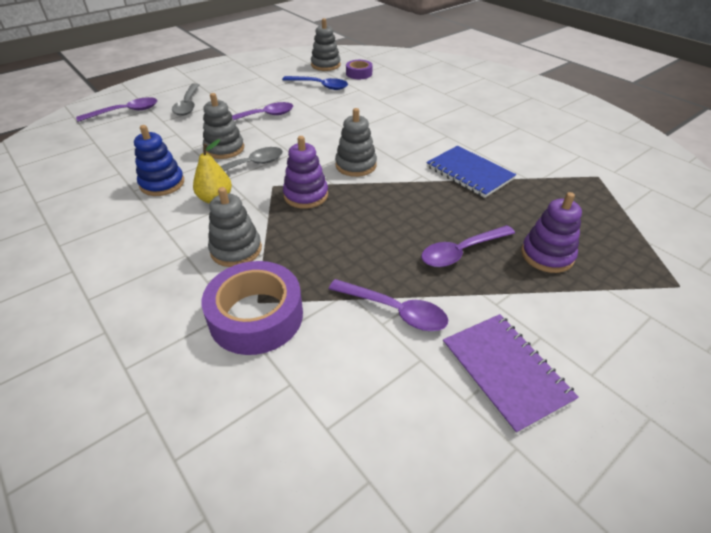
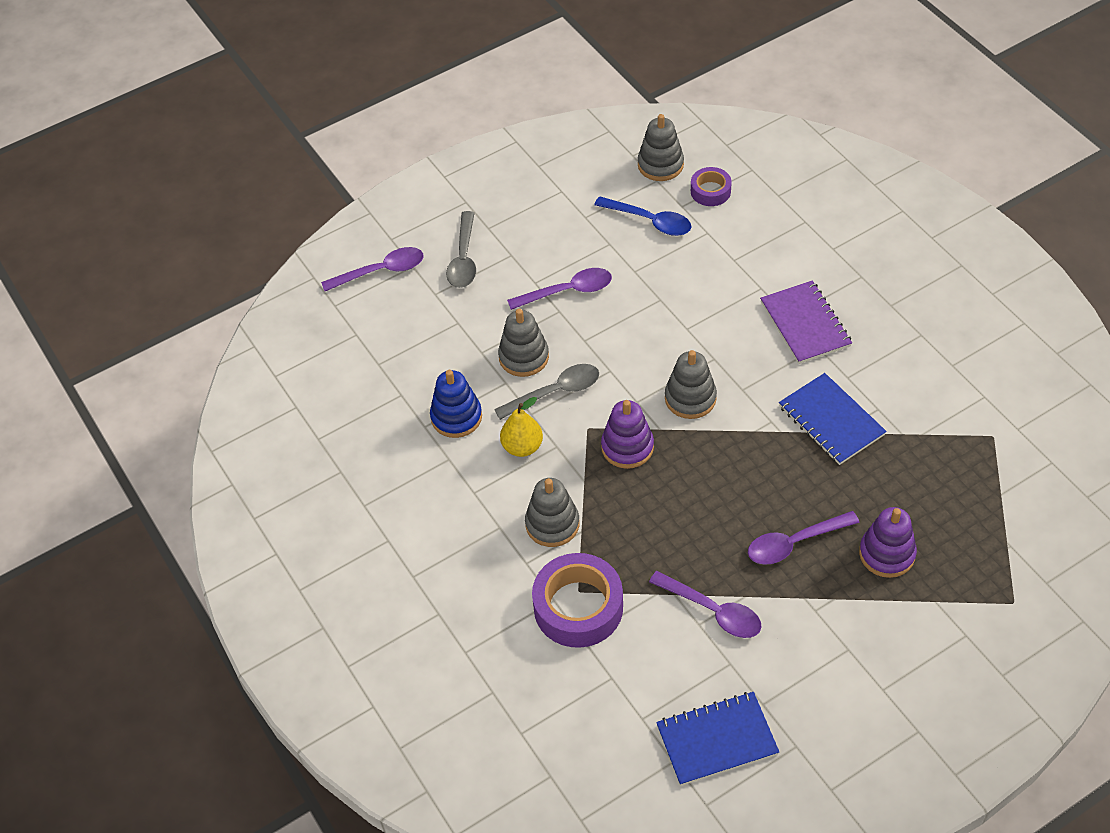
camera: 10 degrees right, 10 degrees up
(420, 448) = (717, 740): none -> blue notebook
(505, 372) = (804, 681): purple notebook -> purple notebook (805, 324)

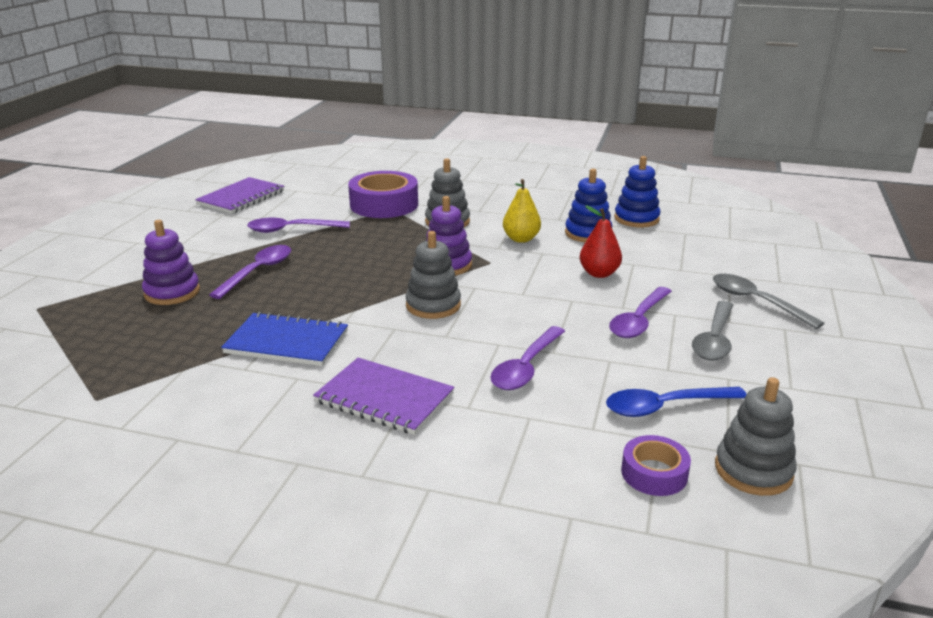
camera: 135 degrees right, 25 degrees down
(380, 271) = (791, 269): purple spoon -> purple spoon (526, 367)
(383, 412) = (636, 219): none -> blue stacking toy
(524, 357) = (599, 273): grey stacking toy -> red pear
(555, 392) = (543, 267): grey spoon -> grey spoon (714, 339)
(717, 740) = (241, 198): blue notebook -> purple notebook

